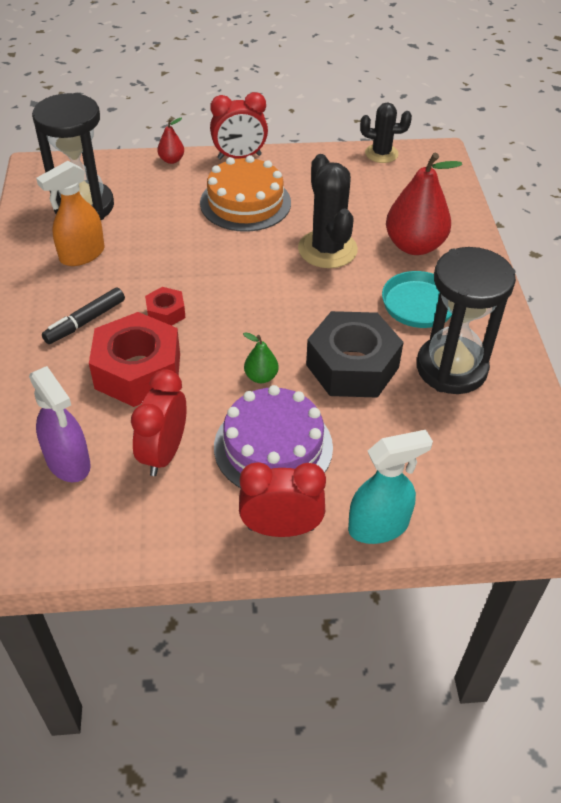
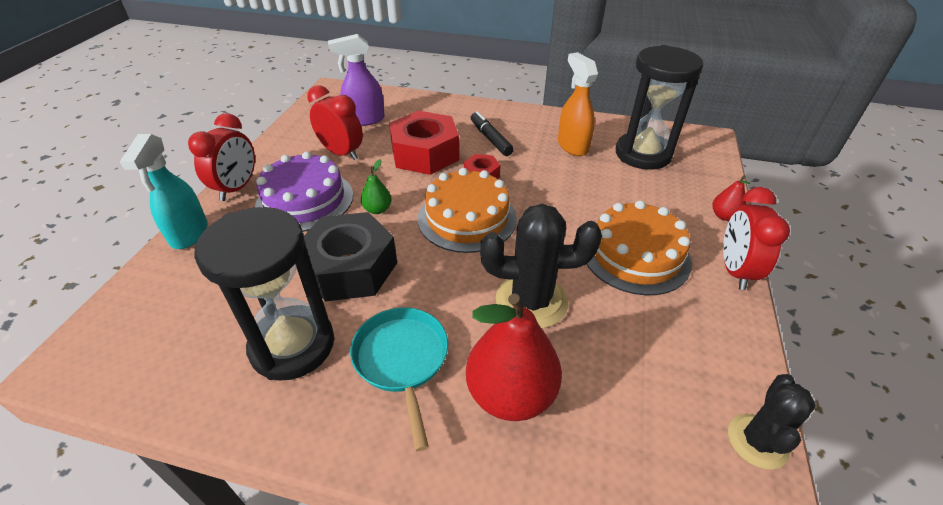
camera: 110 degrees right, 5 degrees down
(244, 307) = (467, 218): none -> orange cake

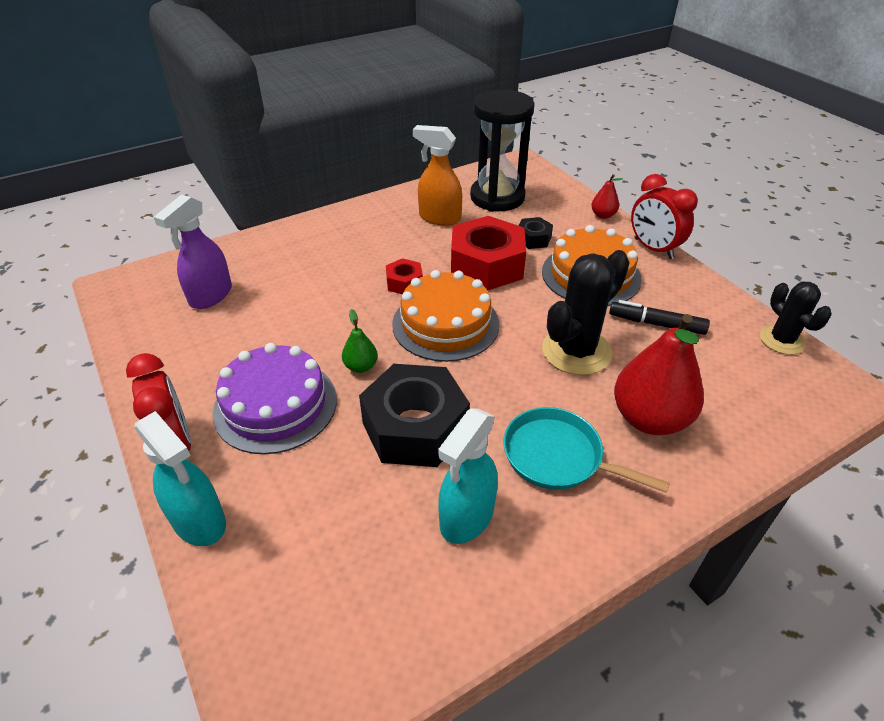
camera: 45 degrees left, 0 degrees up
(292, 345) = (466, 517): black hourglass -> turquoise spray bottle
(341, 153) = (239, 341): red clock -> none
(425, 154) = (326, 293): red nut -> red nut (487, 265)
(490, 139) = (365, 247): black marker -> black marker (656, 324)
(626, 199) = (533, 239): none -> black nut

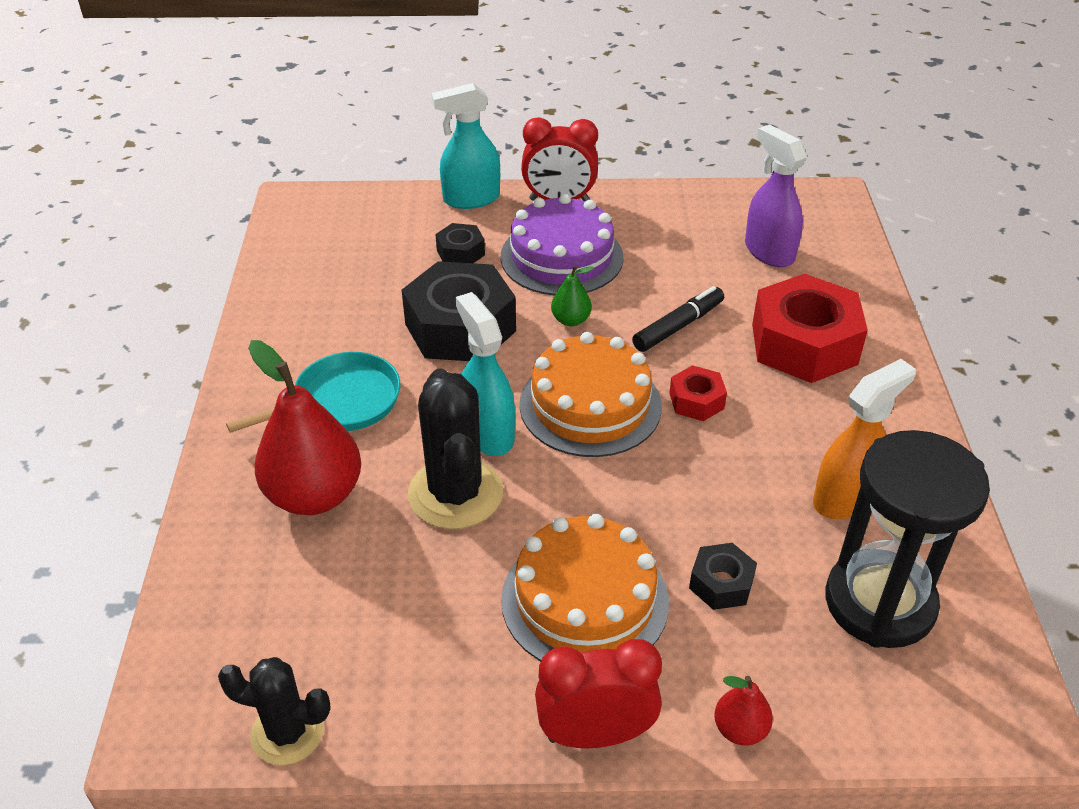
camera: 120 degrees right, 0 degrees up
(305, 481) = (460, 252): none -> black nut
(466, 517) = (342, 321): turquoise spray bottle -> turquoise spray bottle (487, 433)
(487, 265) = (685, 495): red nut -> red nut (804, 344)
(656, 324) = (434, 606): black marker -> black marker (678, 326)

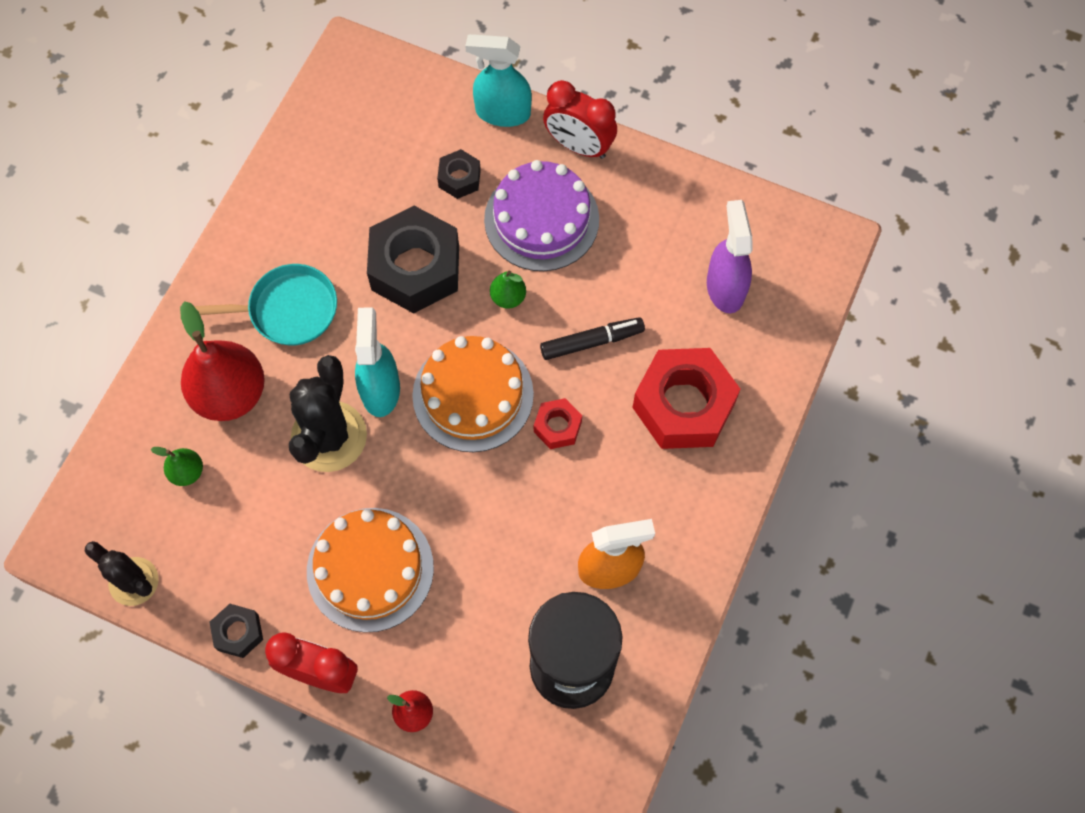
camera: 25 degrees right, 25 degrees up
(300, 588) = (187, 472): none -> green pear
(721, 583) = (471, 599): black nut -> black nut (238, 632)

